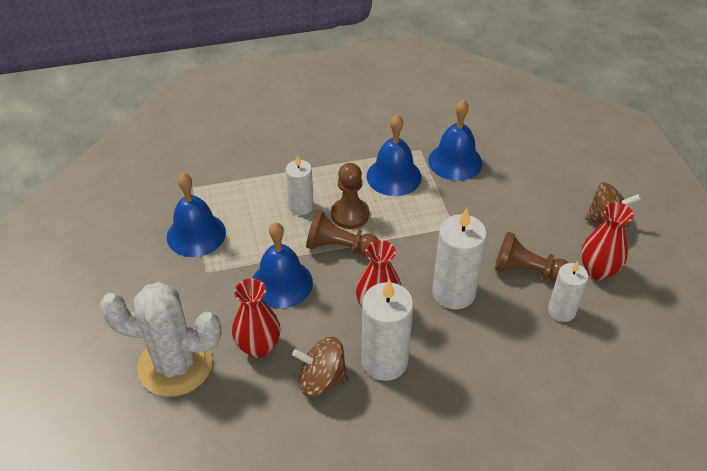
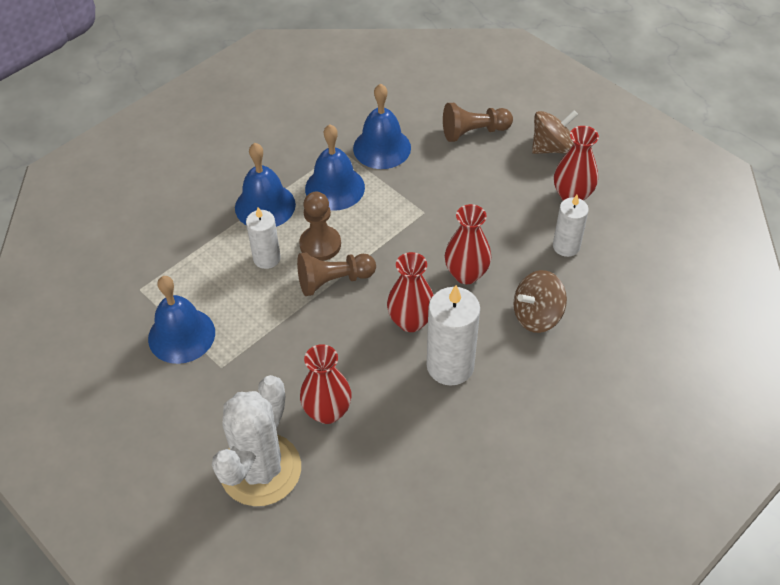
camera: 30 degrees left, 5 degrees up
(175, 365) = (260, 469): white cactus -> white cactus turned 45 degrees counterclockwise
(281, 283) = (304, 342): blue bell -> blue bell (265, 206)
(321, 380) = (407, 411): brown spinning top -> brown spinning top (537, 315)
(453, 292) = (466, 274): white candle -> red vase
(527, 271) = (514, 224): brown pawn -> brown pawn (474, 132)

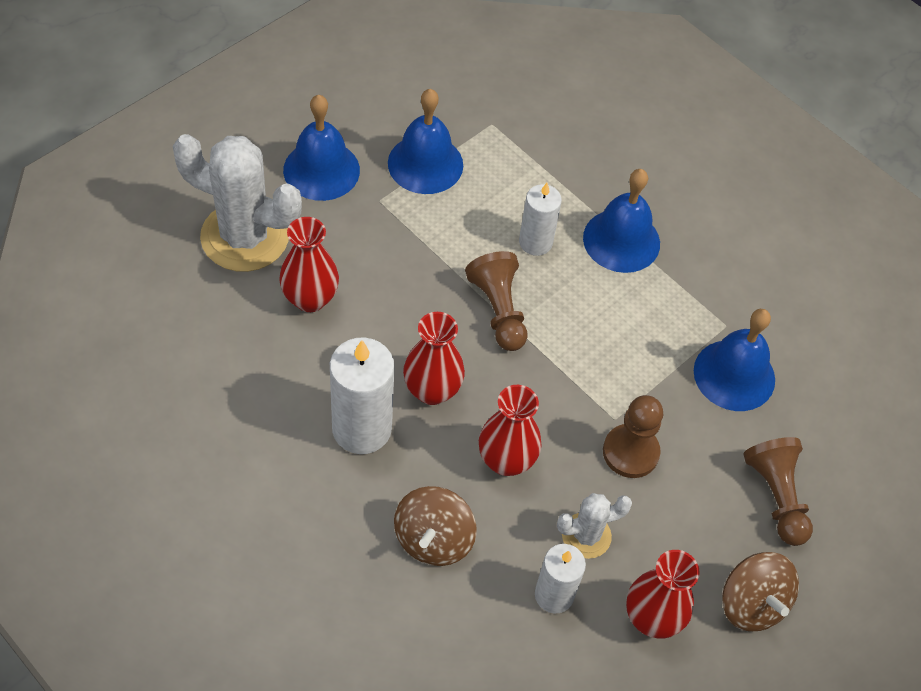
camera: 85 degrees right, 5 degrees up
(320, 244) = (557, 298): brown pawn -> brown pawn (630, 452)
(335, 188) = (655, 316): blue bell -> blue bell (321, 170)
(519, 229) = (586, 535): none -> white cactus
(537, 315) = (433, 539): brown spinning top -> brown spinning top turned 135 degrees counterclockwise

